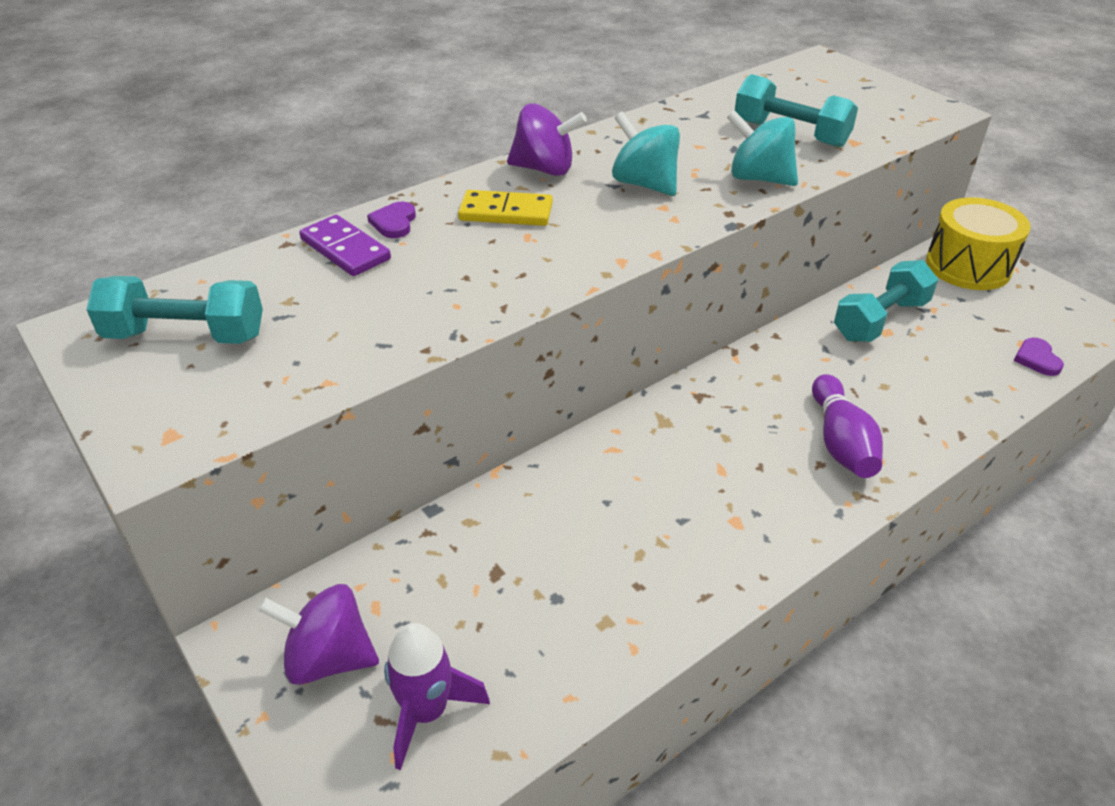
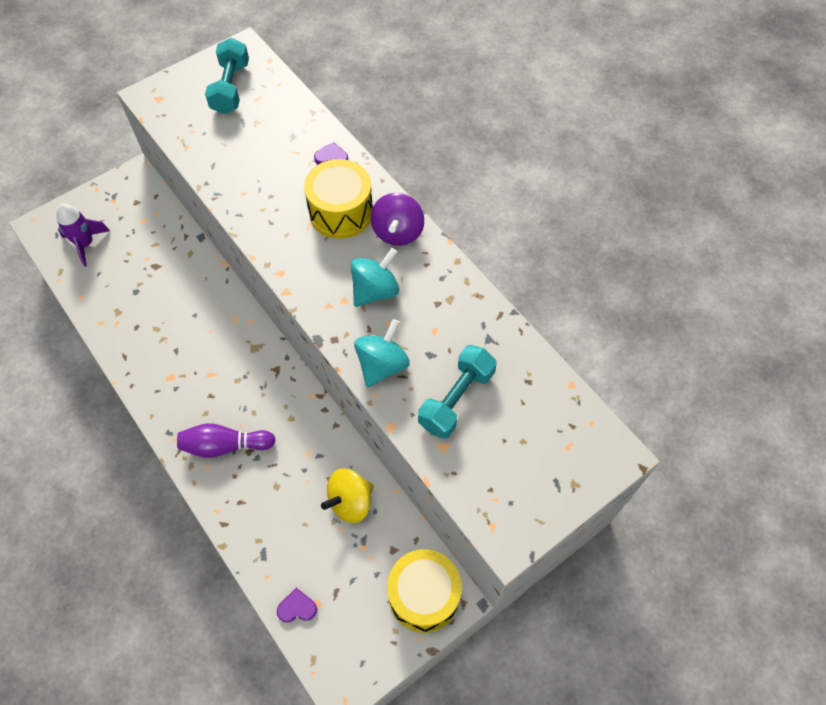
camera: 90 degrees right, 20 degrees up
(328, 658) = (119, 206): purple spinning top -> none
(345, 249) = (303, 138): purple domino -> none
(506, 212) = (341, 212): yellow domino -> yellow drum
(880, 320) = (350, 502): turquoise dumbbell -> yellow spinning top

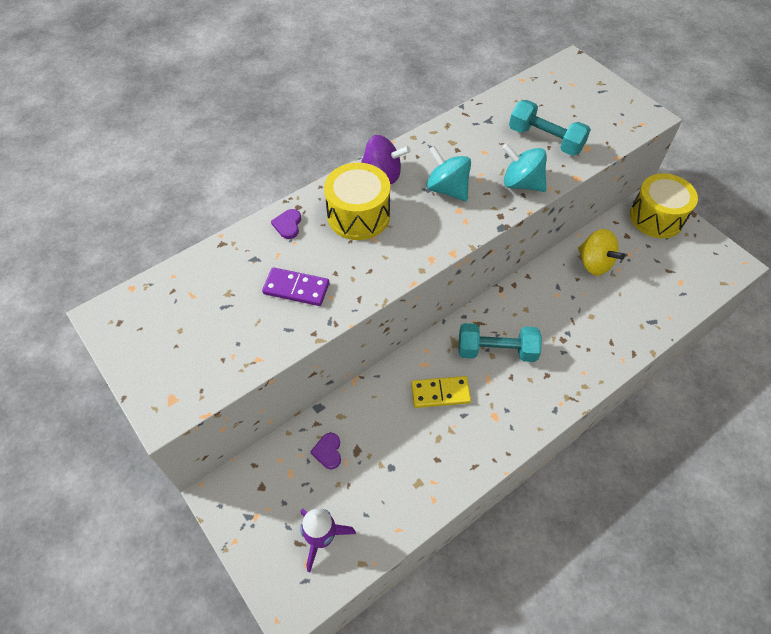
camera: 90 degrees left, 5 degrees down
(201, 332) = (440, 393): none -> yellow domino
(225, 445) = (560, 359): purple bowling pin -> none
(230, 88) = (170, 322): turquoise dumbbell -> turquoise dumbbell (496, 351)
(255, 168) = (296, 288): none -> purple domino
(297, 607) = (688, 295): purple heart -> purple heart (328, 451)

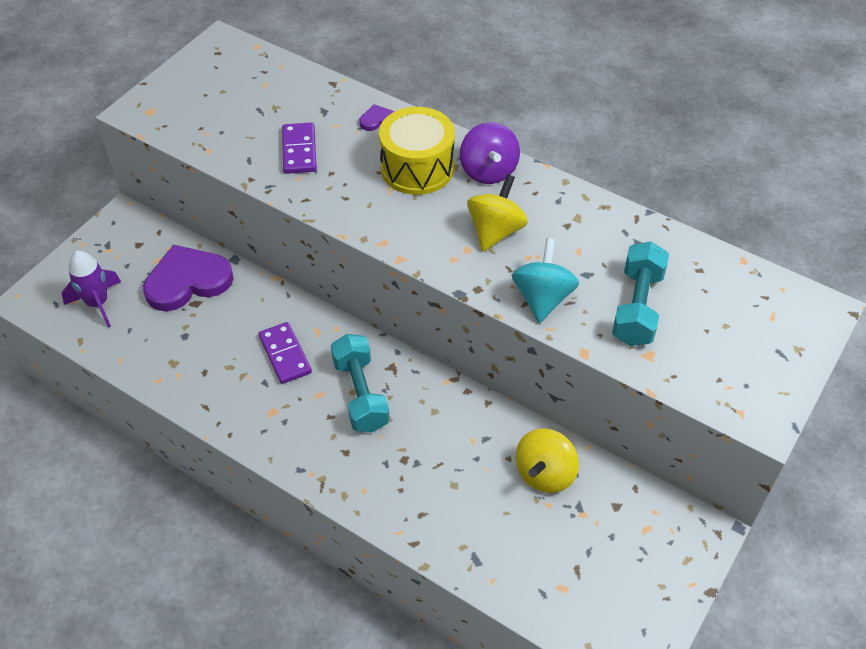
camera: 70 degrees right, 5 degrees down
(328, 451) = (187, 281): purple heart -> purple heart, size x2.29
(440, 393) = (285, 354): yellow domino -> purple domino
(447, 189) = (495, 231): turquoise spinning top -> yellow spinning top
(656, 217) = (673, 540): yellow drum -> none

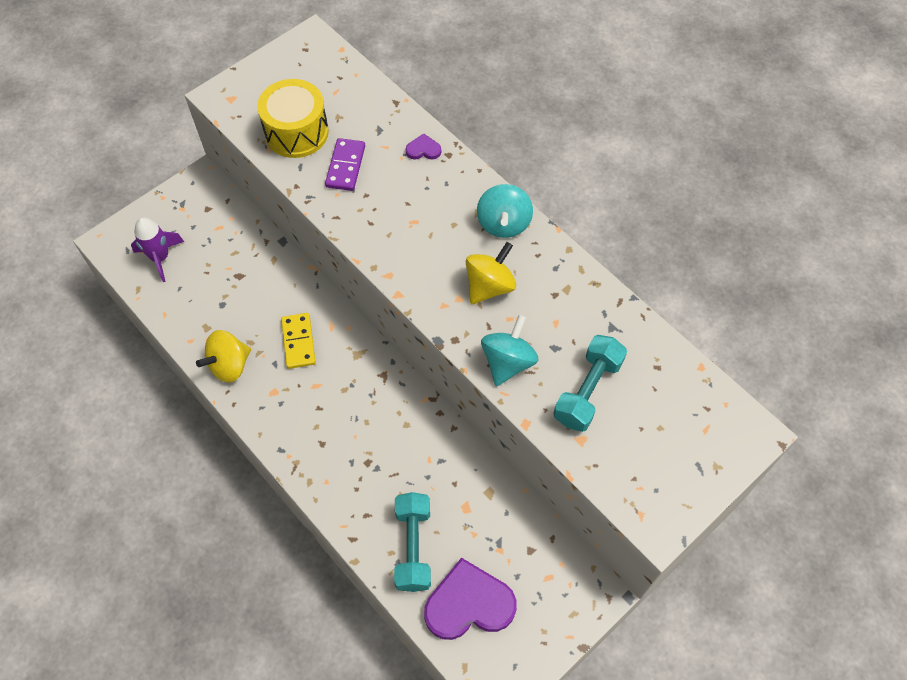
camera: 15 degrees right, 10 degrees up
(187, 281) = (238, 253): purple heart -> purple heart (469, 604)
(285, 354) = (298, 342): purple domino -> yellow domino
(360, 394) = (350, 394): turquoise dumbbell -> turquoise dumbbell (413, 547)
(417, 168) = (442, 207): yellow drum -> yellow drum (296, 132)
(488, 171) = (503, 223): purple spinning top -> turquoise spinning top
(544, 473) = (480, 505): yellow spinning top -> yellow spinning top (229, 365)

